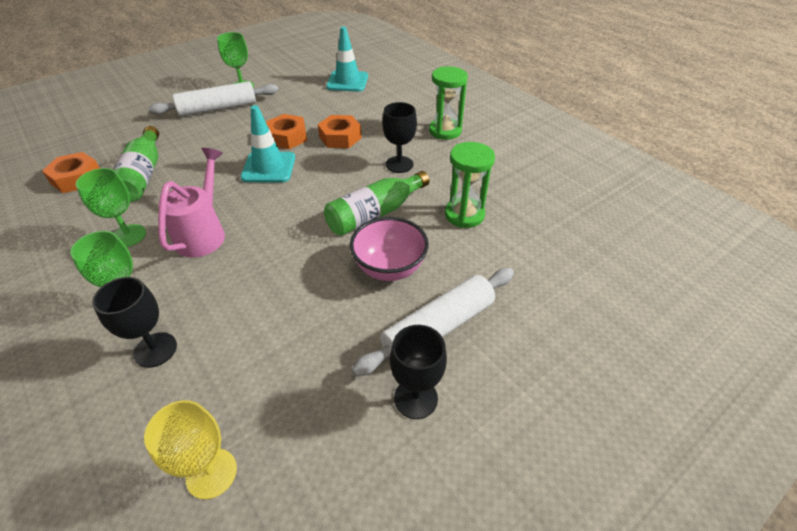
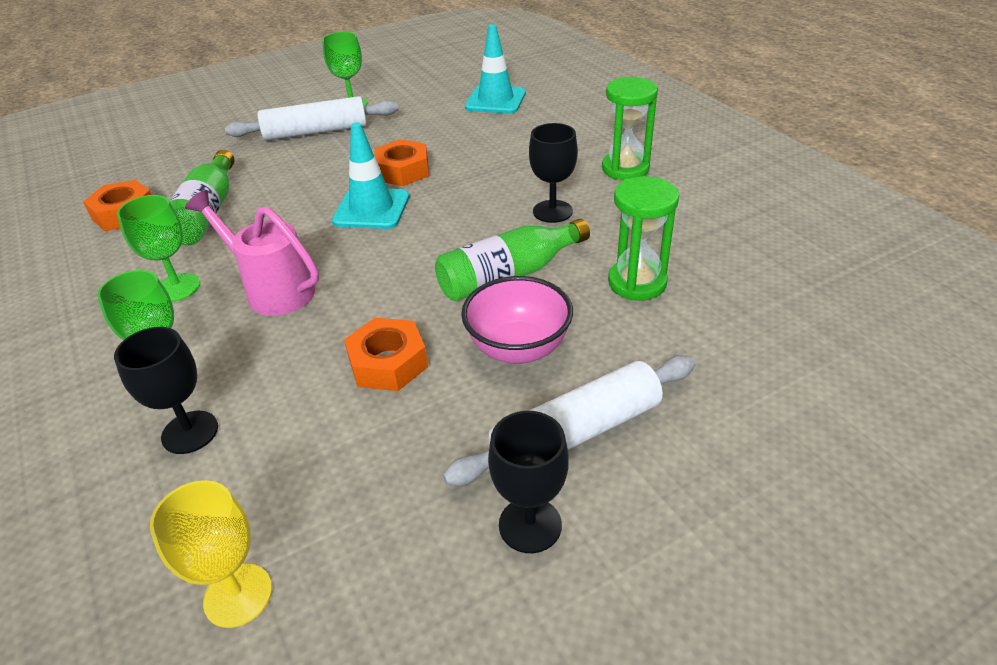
camera: 10 degrees right, 5 degrees down
(203, 233) = (273, 290): pink watering can -> pink watering can turned 75 degrees counterclockwise
(340, 137) = (475, 173): orange nut -> orange nut (388, 363)

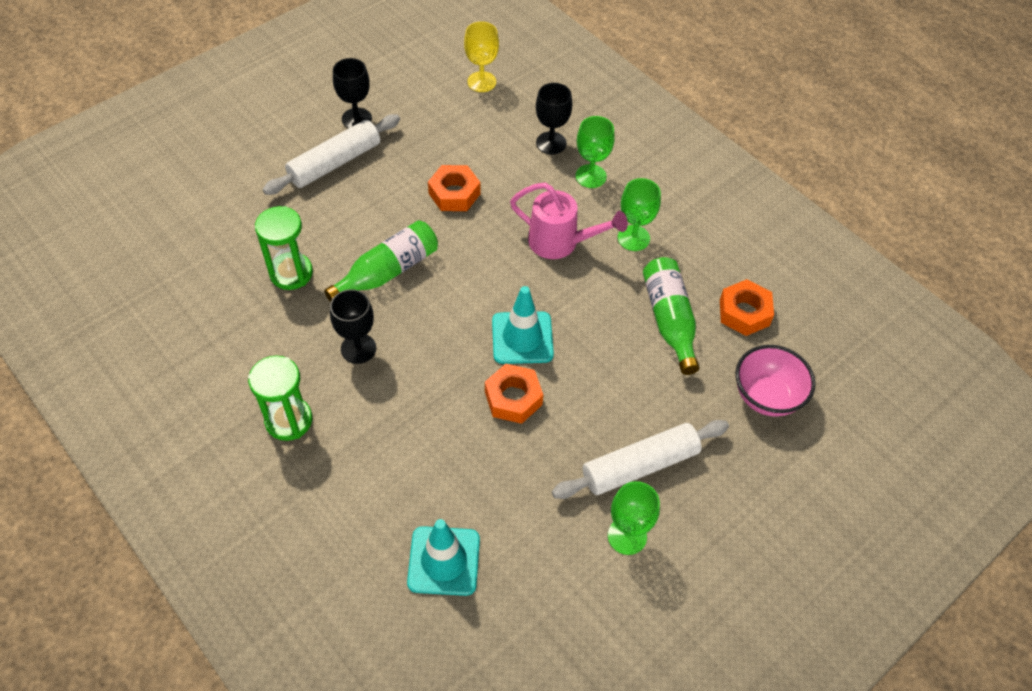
camera: 165 degrees right, 15 degrees up
(518, 348) = (373, 211): pink bowl -> pink bowl (766, 396)

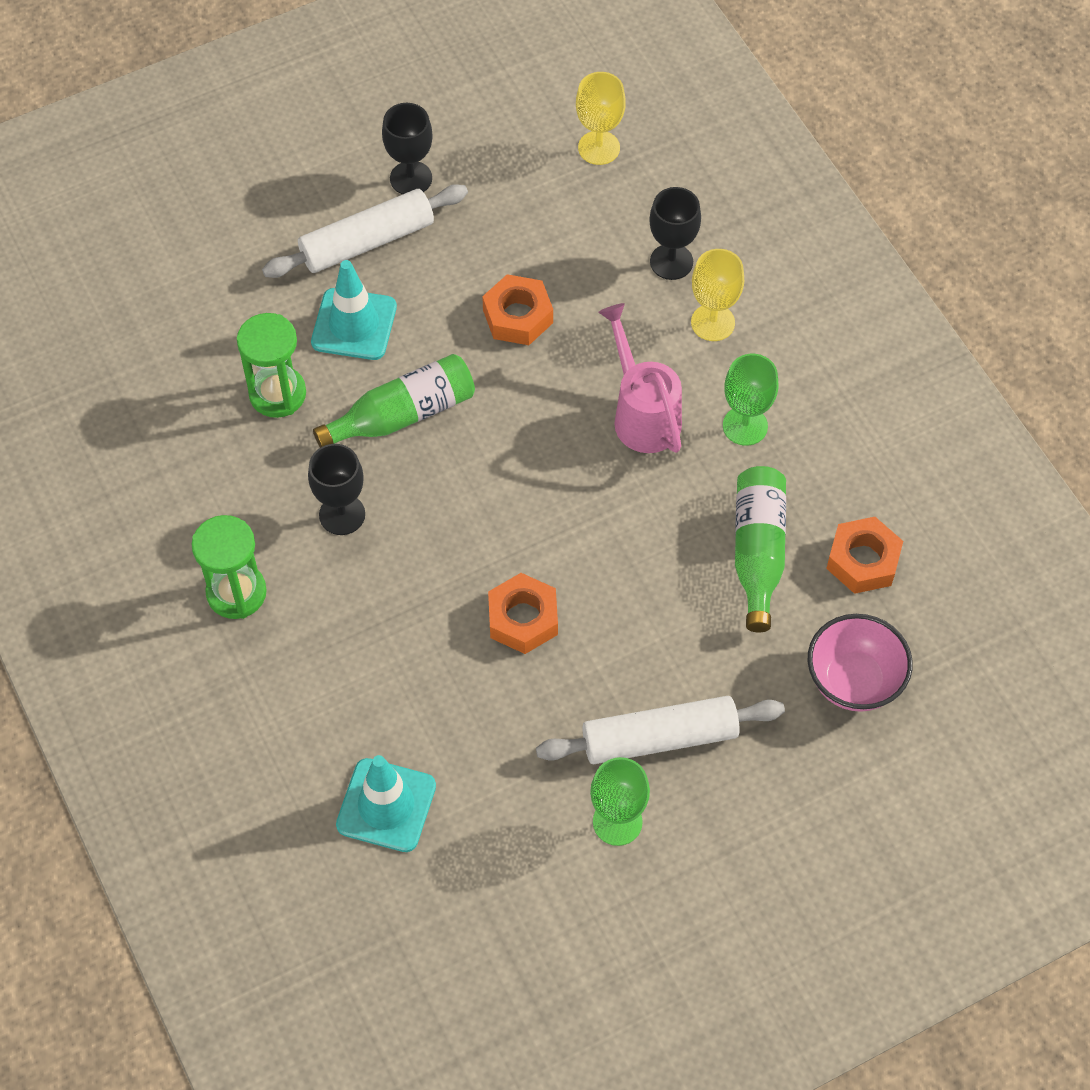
camera: 15 degrees right, 5 degrees up
(522, 338) = (556, 540): turquoise traffic cone -> turquoise traffic cone (354, 324)
(560, 242) = (643, 414): pink watering can -> pink watering can turned 150 degrees counterclockwise
(591, 176) = (713, 322): green goblet -> yellow goblet

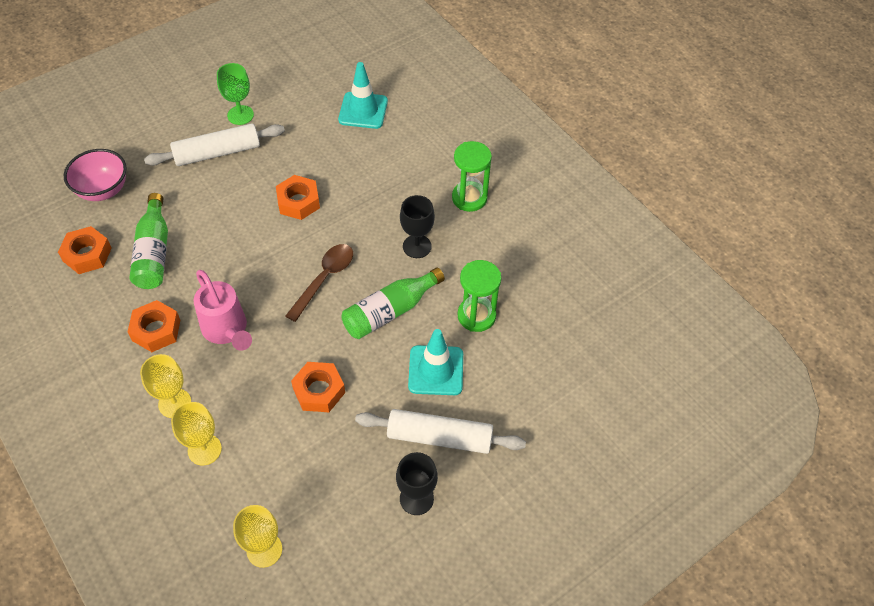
camera: 170 degrees right, 5 degrees down
(367, 242) = (439, 437): white rolling pin -> white rolling pin turned 45 degrees clockwise
(493, 477) = (324, 279): none -> brown spoon
(671, 262) = (204, 449): black goblet -> yellow goblet
(745, 426) = (156, 330): green goblet -> orange nut

